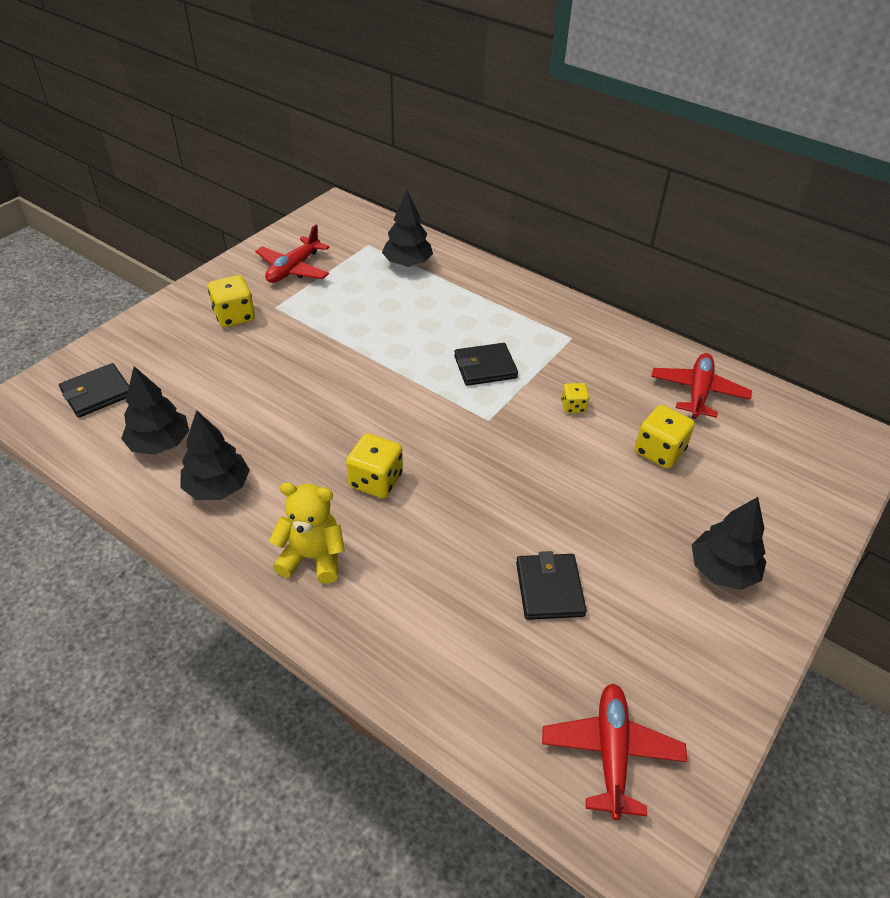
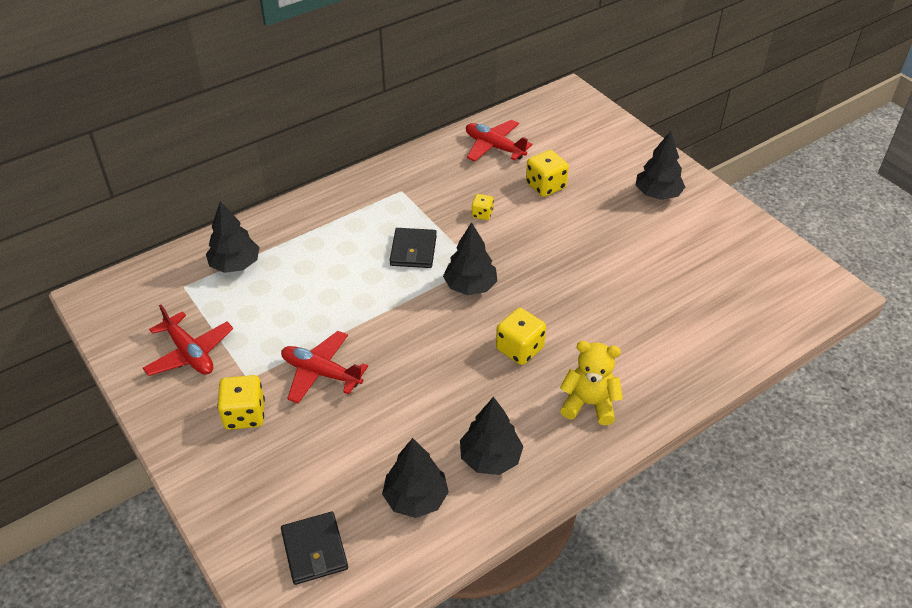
camera: 70 degrees left, 0 degrees up
(313, 557) = (589, 404): yellow teddy bear -> yellow teddy bear turned 75 degrees clockwise
(453, 421) = (470, 286): none -> black tree
(549, 589) = (652, 278): black wallet -> none
(611, 752) = (777, 286): red plane -> red plane (321, 373)

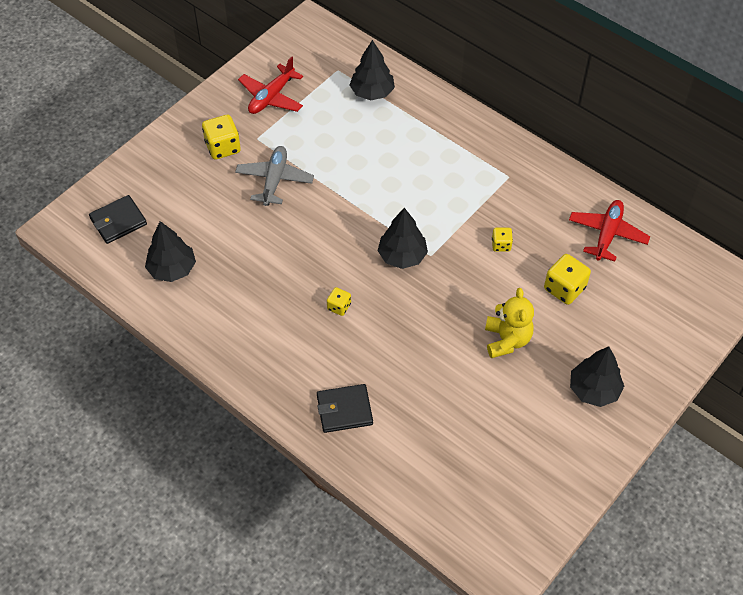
camera: 75 degrees right, 10 degrees up
(321, 373) = (274, 180): red plane -> grey plane
(413, 250) = (432, 205): black wallet -> black wallet (344, 410)
(490, 458) = (219, 308): black tree -> none
(519, 349) = (339, 307): yellow dice -> yellow dice, size x0.57
(589, 404) = (291, 368): yellow teddy bear -> yellow teddy bear (507, 340)

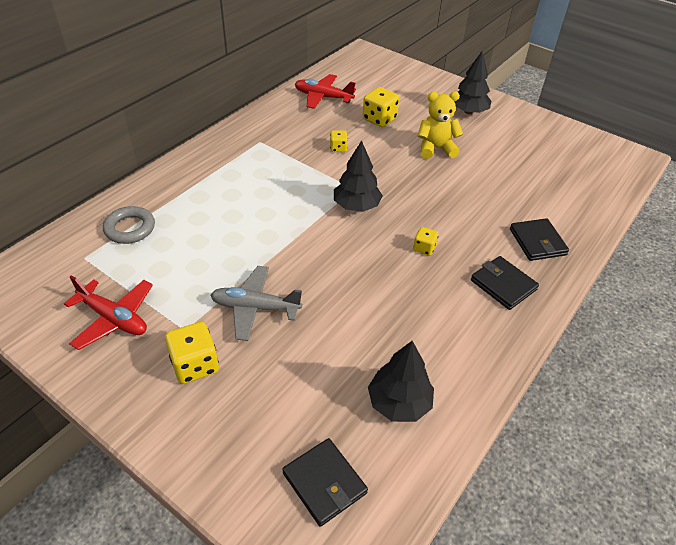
camera: 95 degrees left, 10 degrees down
(286, 365) = (503, 285): none -> black wallet
(372, 92) = (130, 228): black tree -> grey ring

